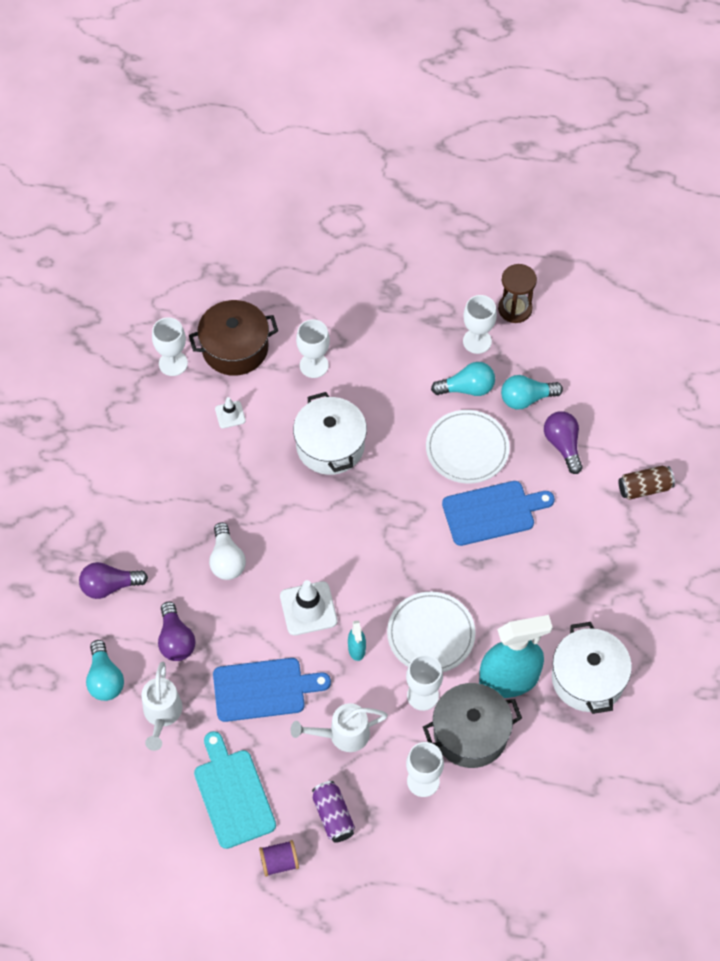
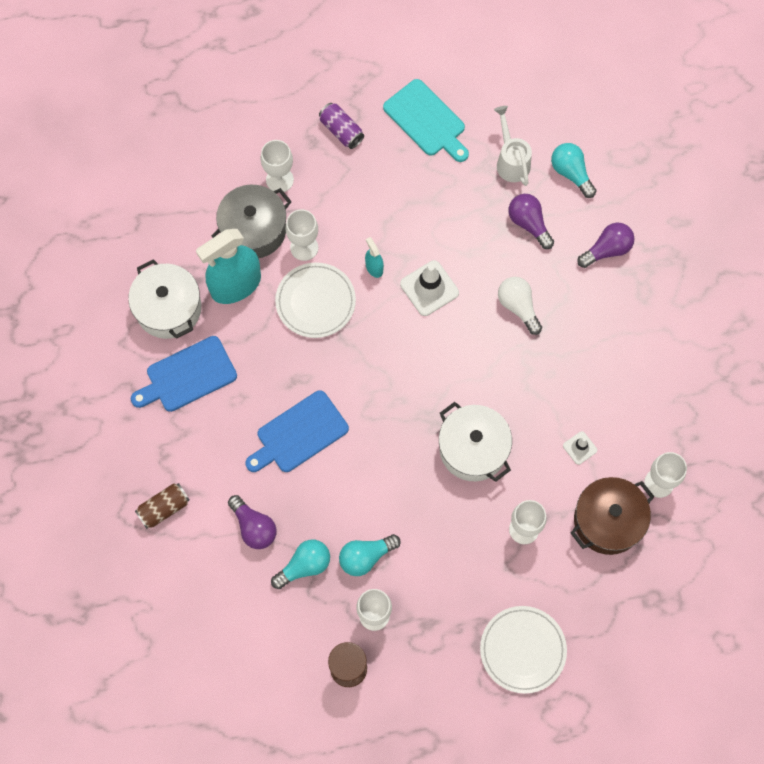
camera: 160 degrees right, 10 degrees up
(264, 689) = (437, 208): blue cutting board -> blue cutting board (187, 376)
(279, 862) = (369, 84): purple spool -> none
(342, 735) = (358, 194): white watering can -> none
(467, 449) = (344, 491): white plate -> white plate (522, 650)

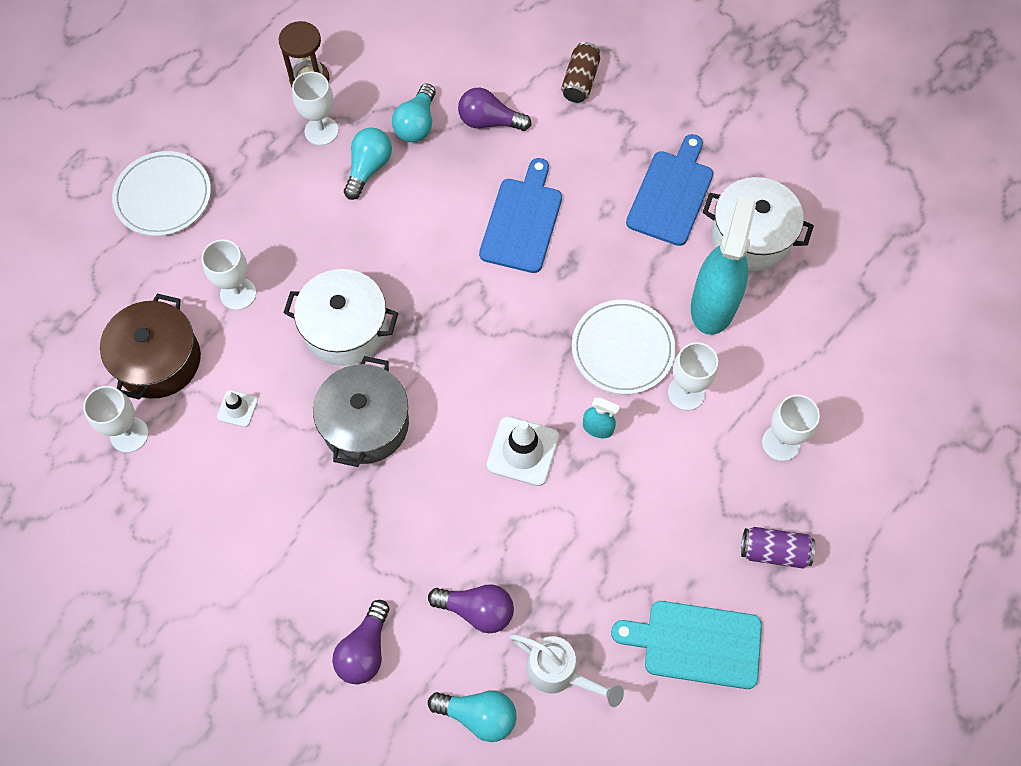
camera: 140 degrees right, 5 degrees down
(254, 230) = (752, 371): grey pot -> grey pot (365, 424)
(518, 307) = (413, 505): white light bulb -> none

